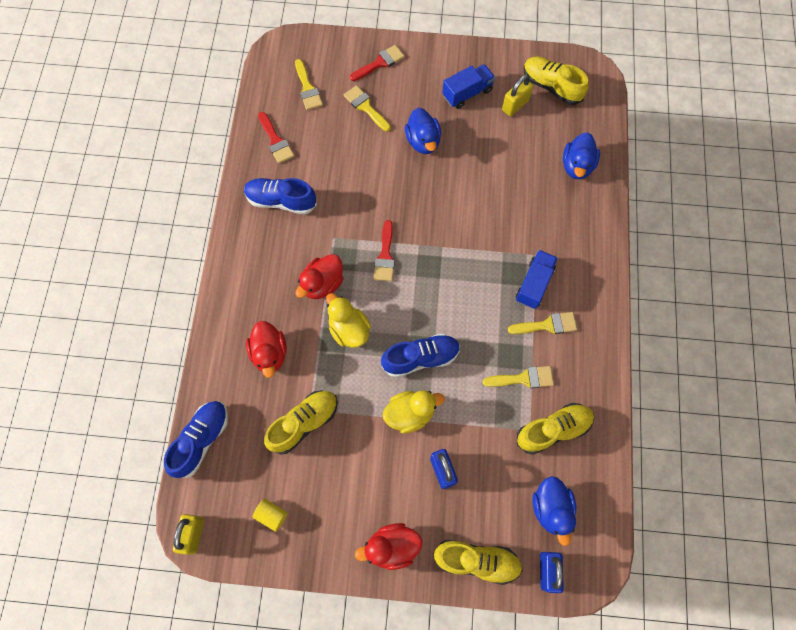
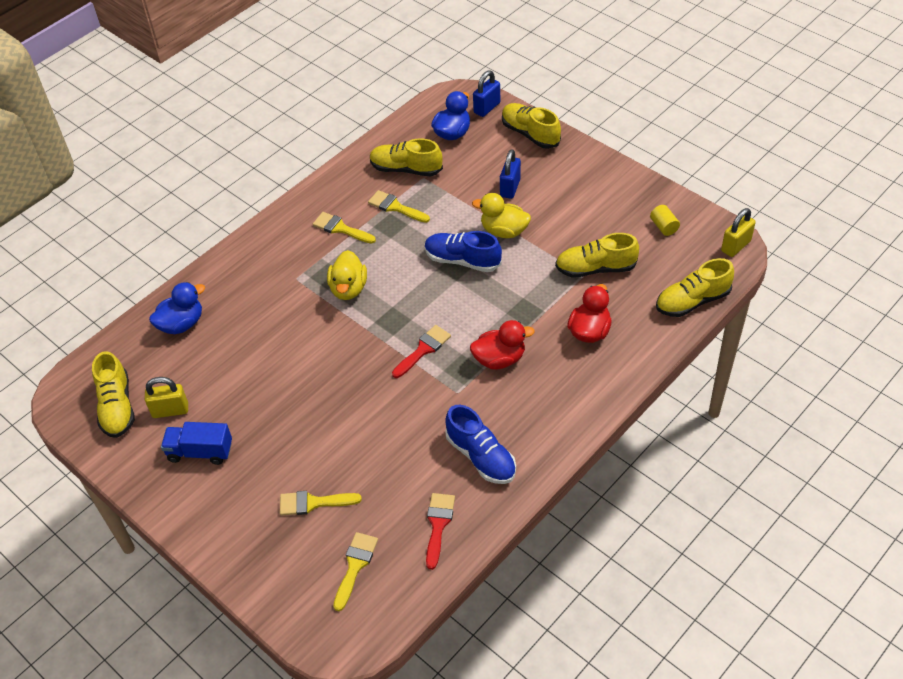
camera: 140 degrees left, 20 degrees down
(201, 440) = (692, 301): blue shoe -> yellow shoe
(349, 329) = (505, 311): yellow duck -> yellow duck (348, 289)
(365, 107) = (313, 503): yellow brush -> yellow brush turned 90 degrees clockwise
(380, 63) = (251, 545): red brush -> none
(392, 547) = (584, 168): red duck -> none
(423, 141) = (291, 430): blue duck -> none
(534, 284) = (320, 259): blue truck -> none

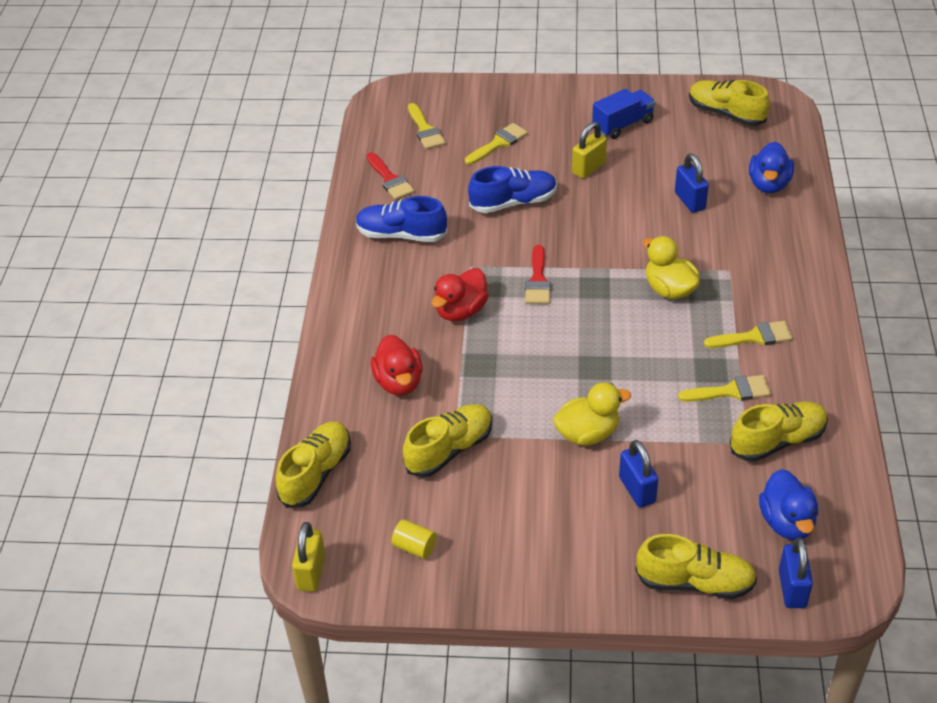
camera: 140 degrees right, 5 degrees down
(170, 410) = (683, 133): yellow padlock -> yellow padlock (588, 168)
(248, 346) = (689, 201): none -> blue padlock
(462, 260) = (595, 377): blue shoe -> blue shoe (513, 202)

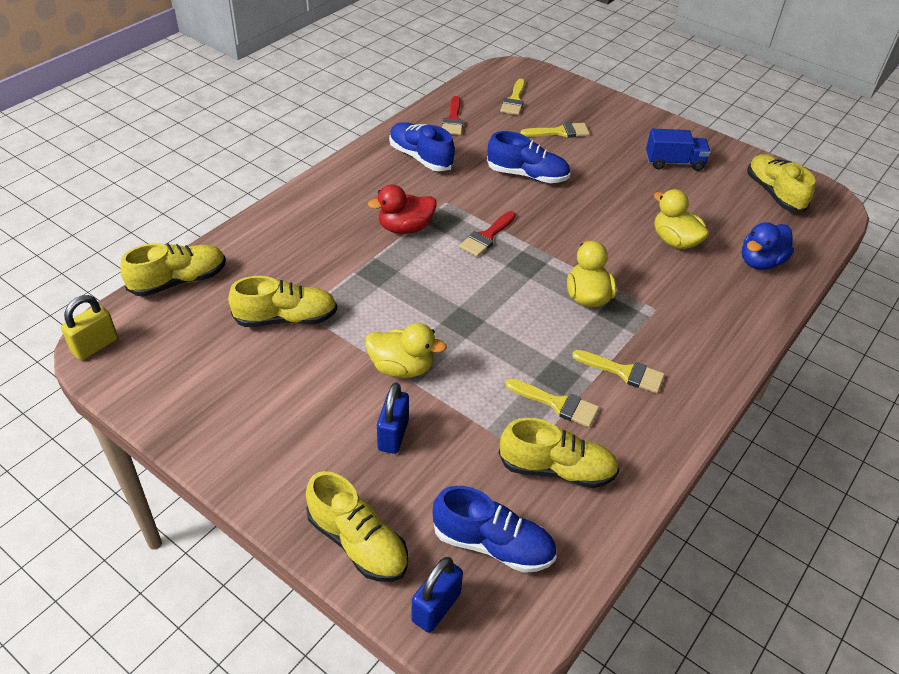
camera: 30 degrees right, 0 degrees up
(399, 382) = (306, 252): red duck -> none
(415, 547) = (181, 373): yellow cylinder -> none
(588, 168) = (613, 179): yellow padlock -> none
(689, 201) = (674, 241): blue padlock -> yellow duck
(786, 522) = (493, 544): blue duck -> blue shoe

